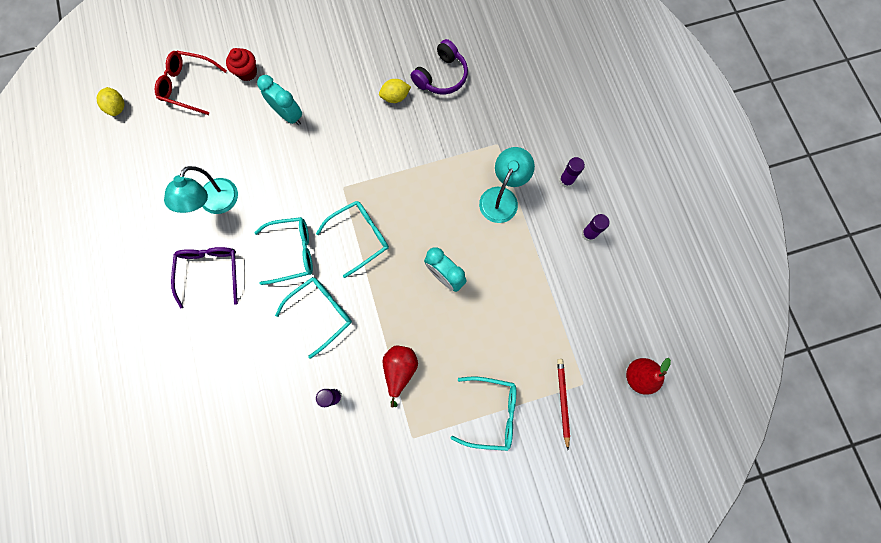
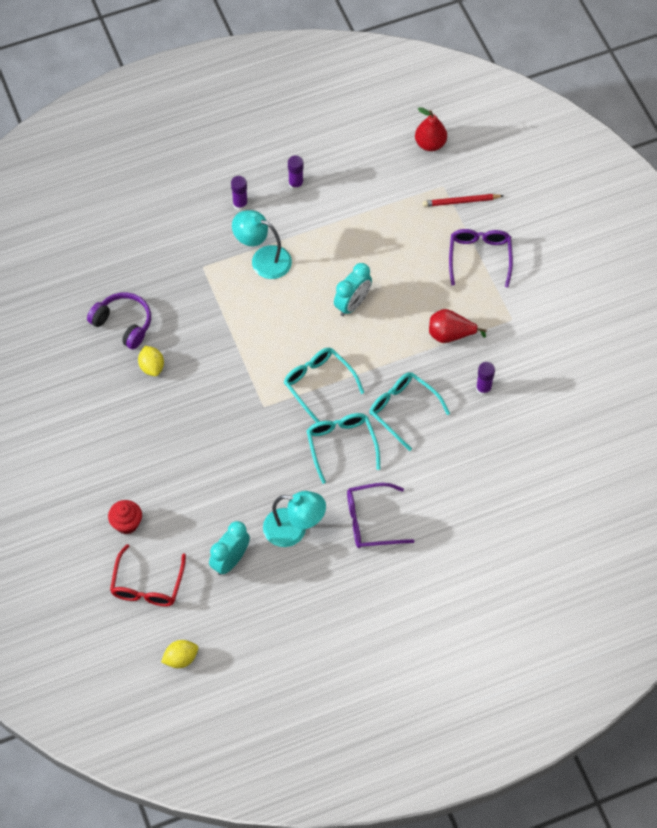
camera: 95 degrees left, 15 degrees down
(289, 115) = (180, 471): turquoise clock -> turquoise clock (230, 561)
(491, 413) = (479, 257): turquoise glasses -> purple glasses

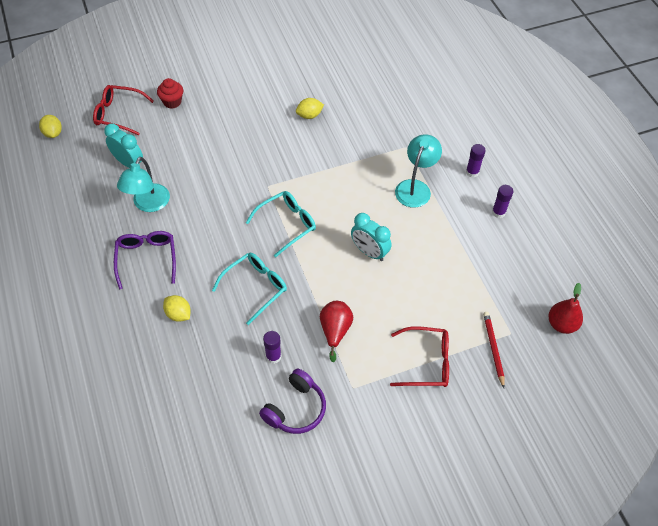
camera: 90 degrees right, 5 degrees down
(123, 324) = (349, 98): purple headphones -> purple headphones (295, 409)
(341, 445) = (224, 239): turquoise glasses -> none
(440, 480) = (178, 314): none -> yellow lemon
(479, 257) = (426, 362): purple glasses -> red glasses

